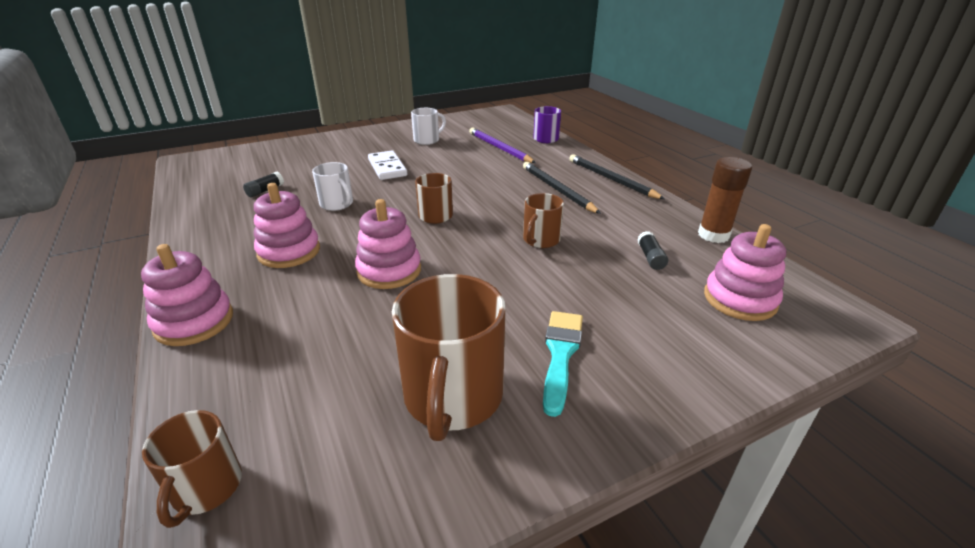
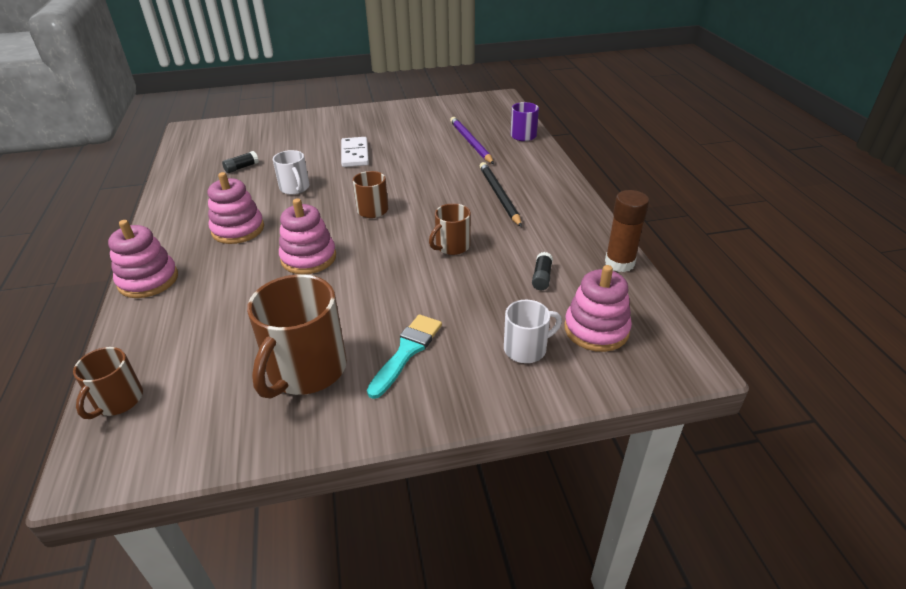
camera: 15 degrees right, 5 degrees up
(427, 140) = (406, 126): white mug -> white mug (526, 349)
(611, 179) = (559, 190): black pencil -> none

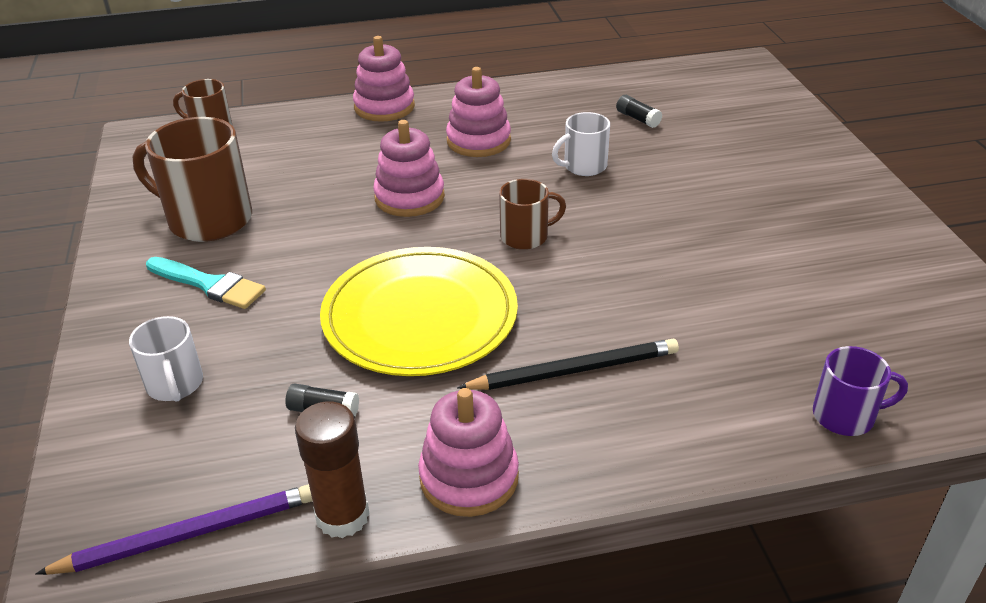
camera: 90 degrees right, 0 degrees up
(355, 154) = (700, 206): white domino -> none
(452, 246) = (420, 316): brown mug -> yellow plate
(470, 142) = (784, 335): purple pencil -> purple pencil (188, 534)
(596, 329) = (186, 461): pink stacking toy -> pink stacking toy (469, 477)

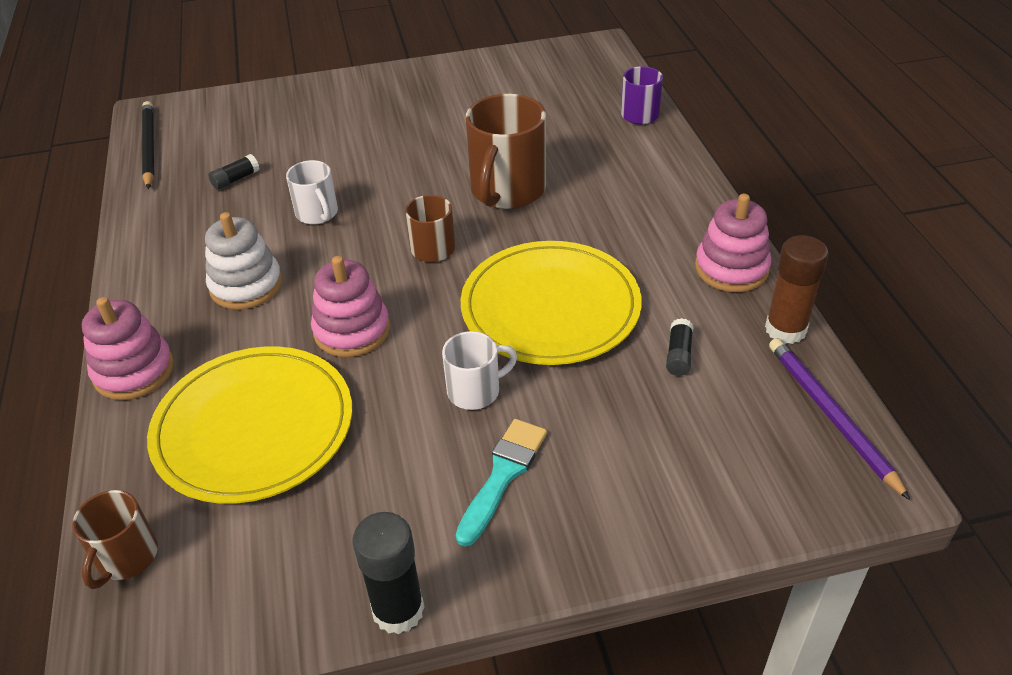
camera: 90 degrees left, 5 degrees up
(109, 237) = (398, 610): none -> black glue stick
(175, 385) = (663, 467): white mug -> white mug (475, 391)
(207, 219) = (370, 506): brown mug -> brown mug (507, 191)
(308, 162) = (254, 427): none -> yellow plate
(478, 141) = (246, 285): pink stacking toy -> white stacking toy
(574, 370) = (611, 220): black pencil -> black pencil (149, 147)

